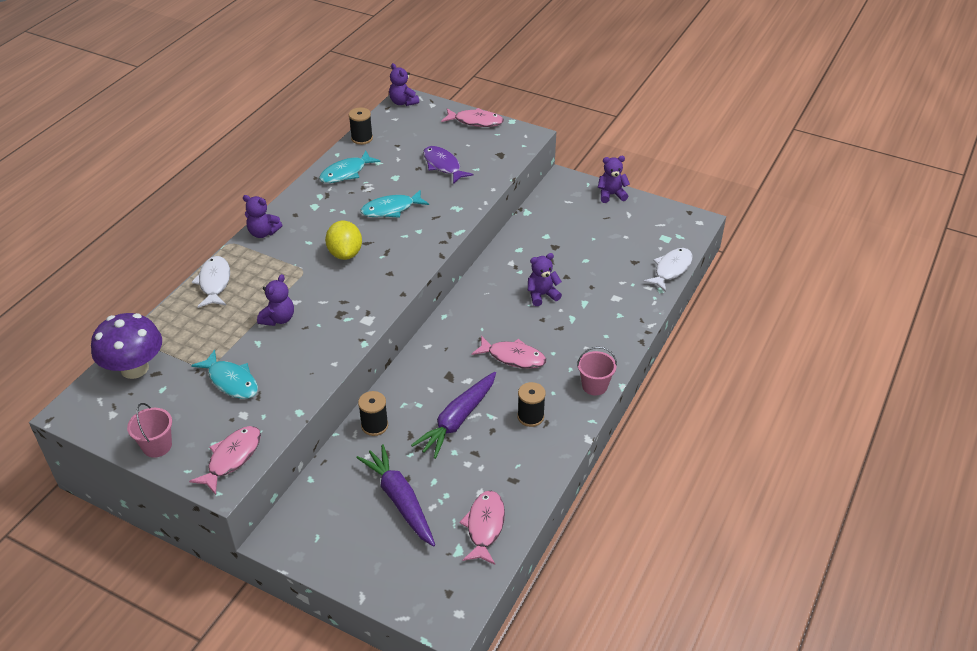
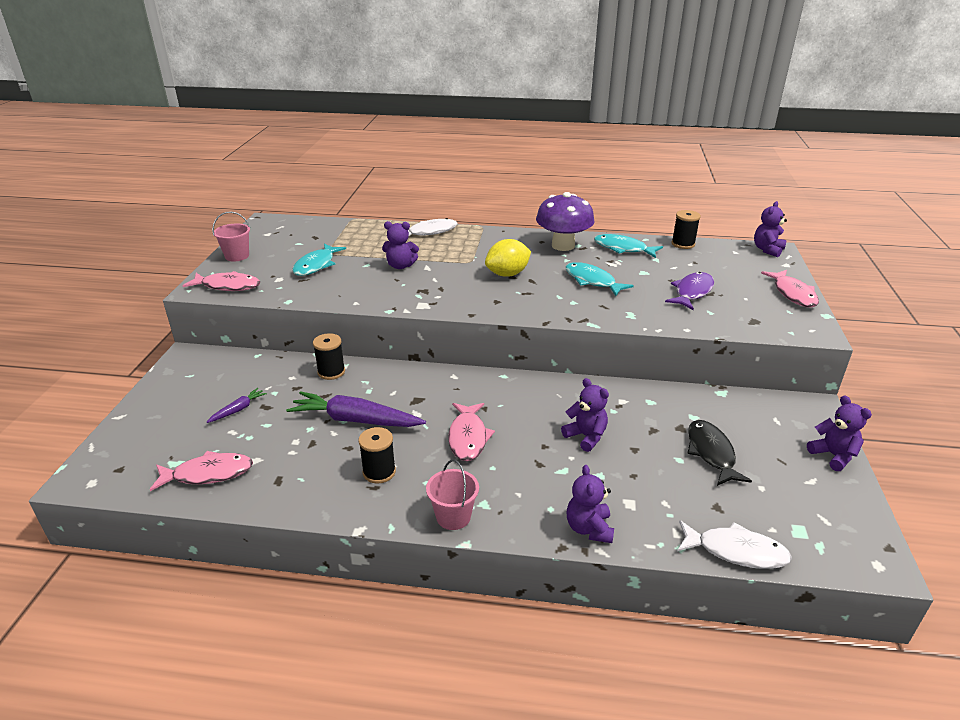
camera: 70 degrees right, 10 degrees down
(134, 368) = (317, 229): purple mushroom -> purple mushroom (563, 246)
(263, 233) = (505, 235): purple teddy bear -> purple teddy bear (589, 528)
(400, 500) = (238, 409): purple carrot -> purple carrot, size x0.47
(586, 243) = (711, 453): none -> black fish

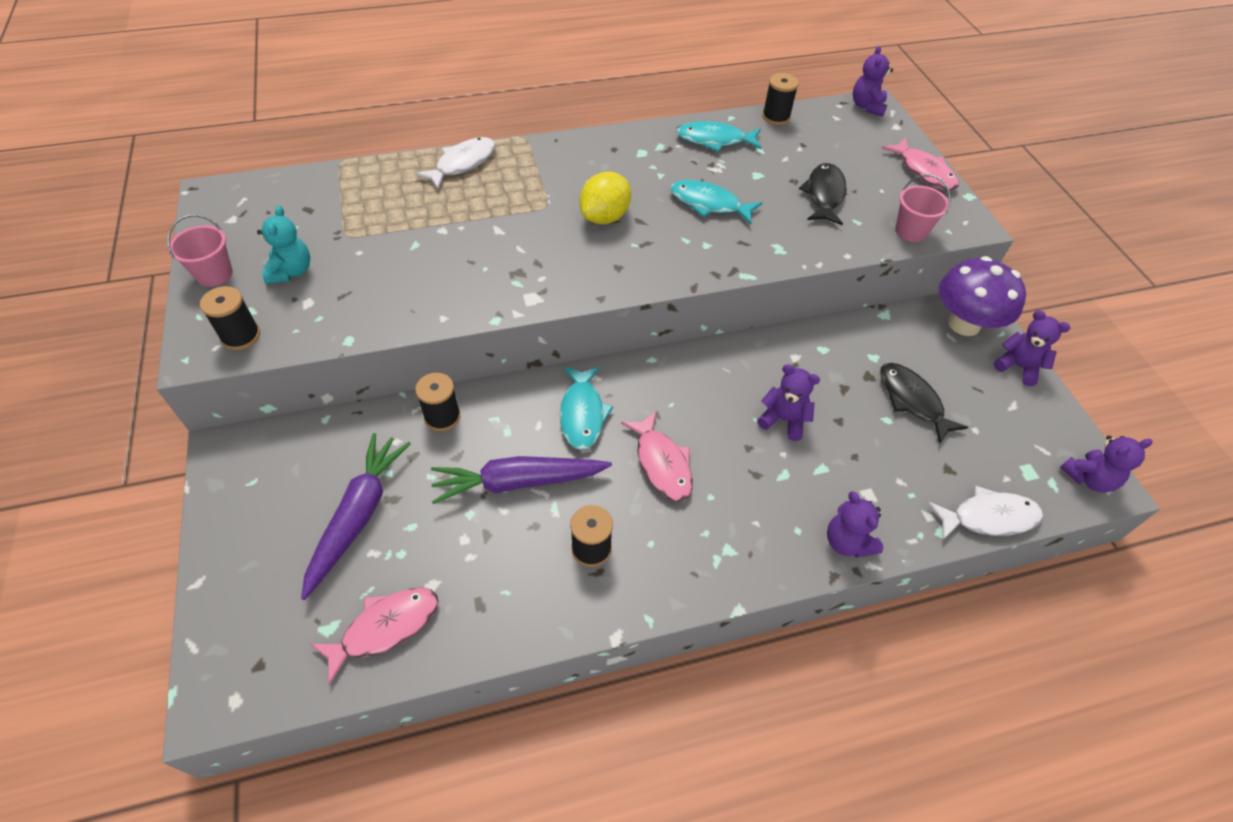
camera: 25 degrees left, 20 degrees up
(228, 286) = (241, 336): pink fish -> black spool
(238, 409) = (358, 516): purple carrot -> purple carrot, size x2.11
(281, 263) = (291, 271): none -> turquoise teddy bear
(316, 265) = (345, 263): turquoise fish -> turquoise fish (582, 414)
(400, 266) = (462, 236): purple teddy bear -> purple teddy bear (1088, 478)
(453, 517) = (706, 579): pink bucket -> pink bucket (911, 231)
(563, 246) = (643, 151): purple mushroom -> purple mushroom (964, 324)
(692, 292) = (824, 195): purple fish -> black fish

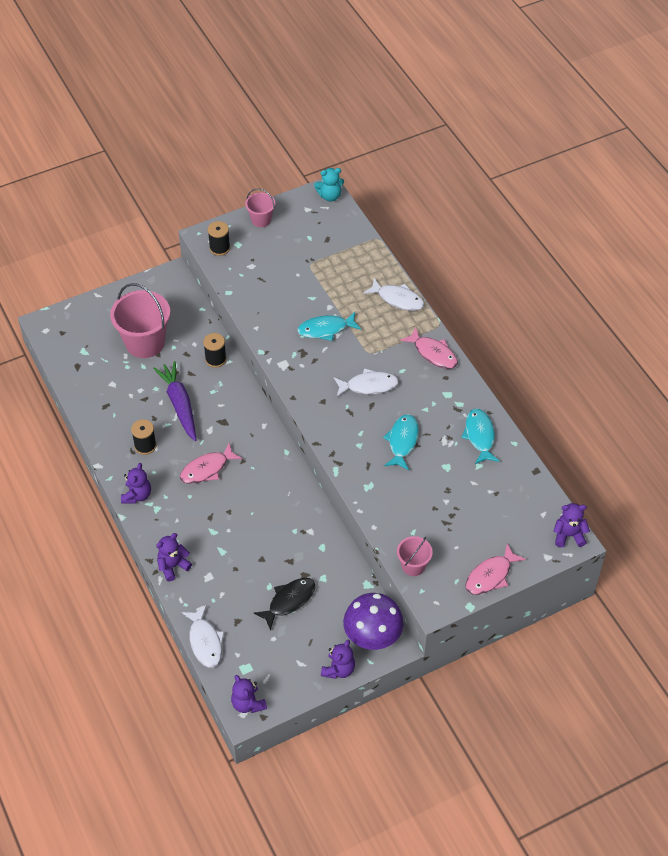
camera: 80 degrees right, 0 degrees up
(291, 271) = (272, 250): turquoise teddy bear -> turquoise teddy bear (330, 196)
(358, 516) = (145, 343): purple carrot -> pink bucket
(385, 628) = (87, 372): pink fish -> pink fish (433, 353)
(582, 414) = (234, 424): turquoise fish -> turquoise fish (325, 329)
(605, 217) = (369, 386): yellow lemon -> white fish
(776, 117) = (527, 472): black spool -> none
(783, 420) = (255, 528): purple teddy bear -> purple teddy bear (137, 495)
(824, 195) = (437, 510): black fish -> none

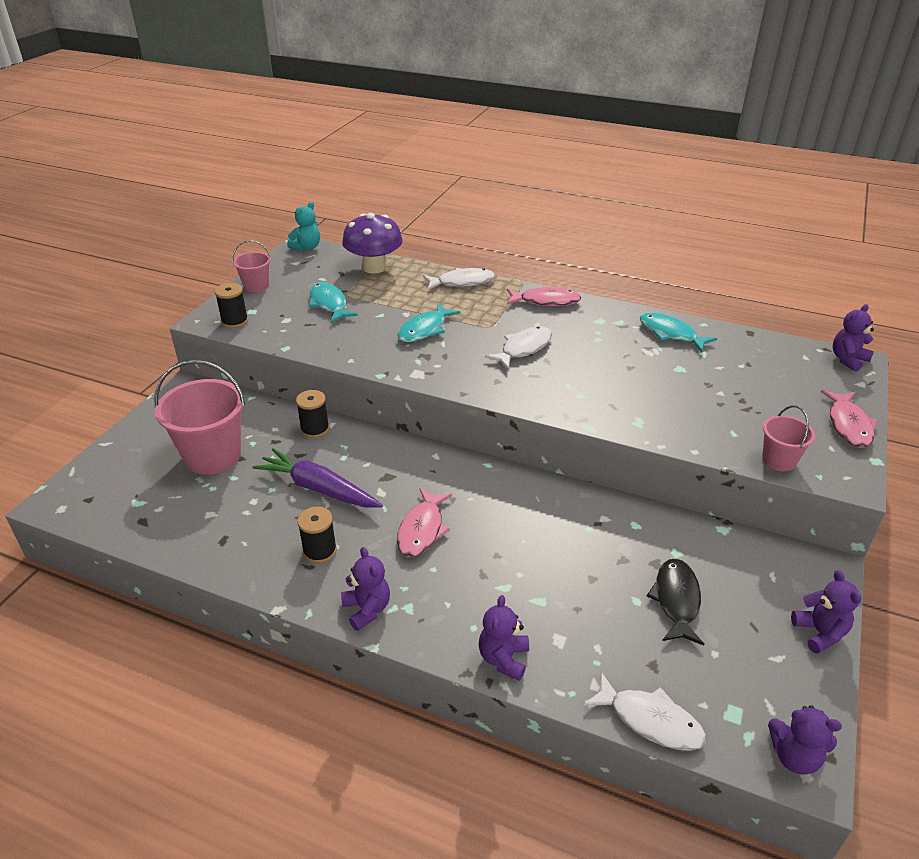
camera: 40 degrees left, 15 degrees down
(372, 636) = (798, 573): purple mushroom -> purple mushroom (374, 267)
(402, 441) = (614, 371): turquoise fish -> turquoise fish (329, 304)

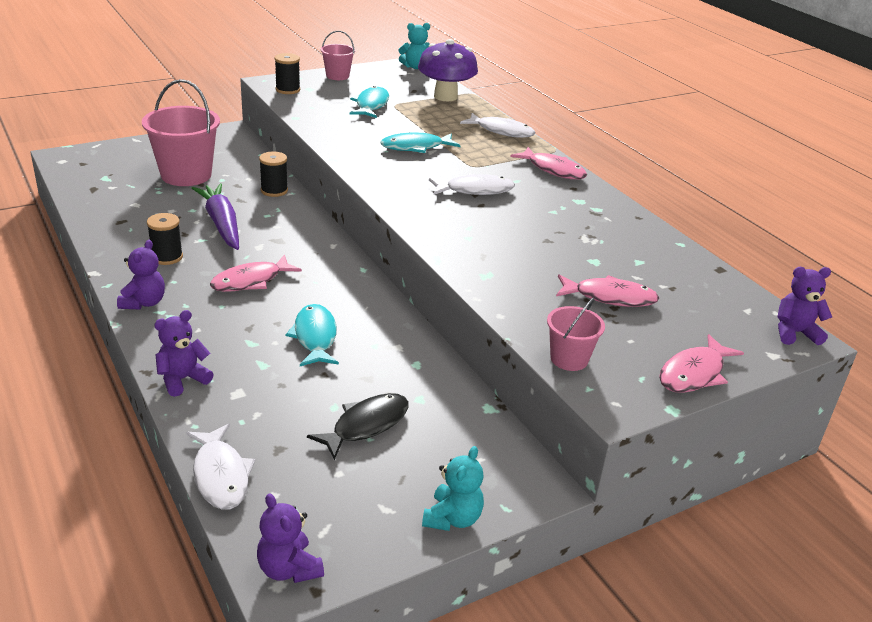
camera: 35 degrees right, 5 degrees down
(670, 333) = (632, 236): turquoise fish -> turquoise fish (315, 337)
(729, 394) = (610, 297): none -> pink fish
(819, 633) = (452, 518): purple teddy bear -> turquoise teddy bear

